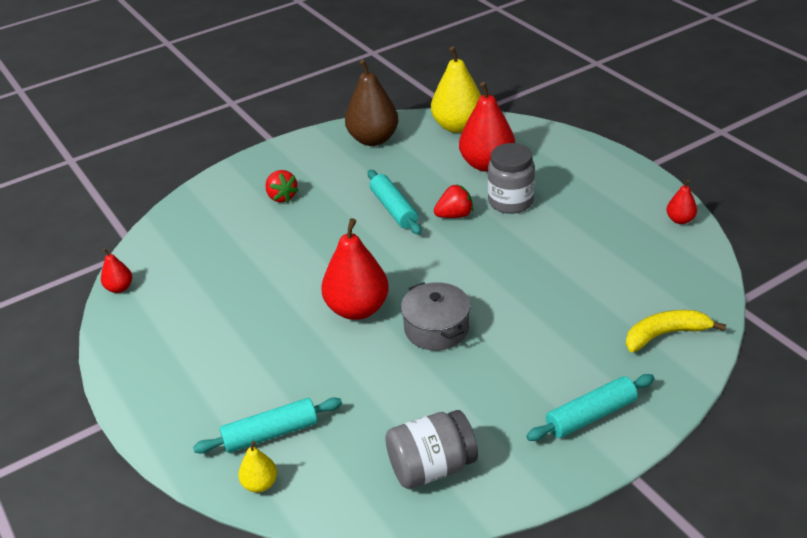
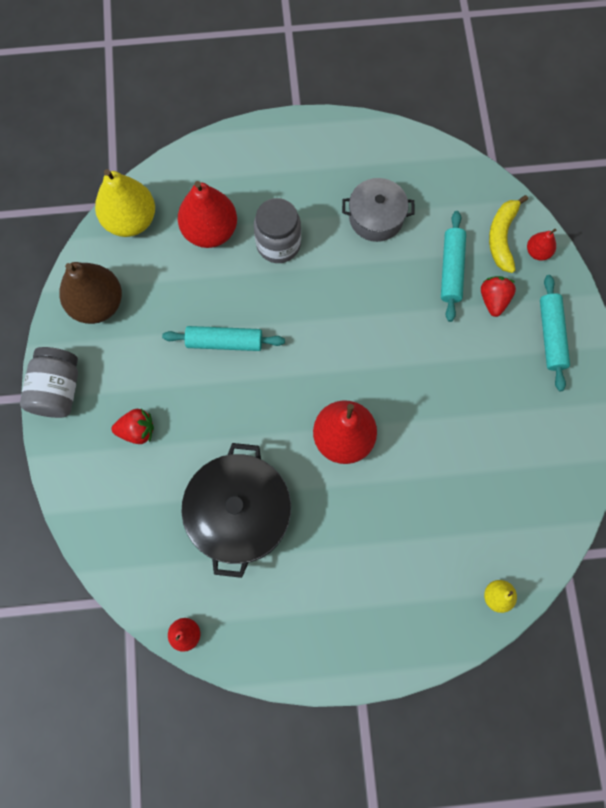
camera: 65 degrees left, 35 degrees up
(244, 276) = (240, 513): none -> black pot
(270, 434) = (450, 568): turquoise rolling pin -> turquoise rolling pin (451, 269)
(431, 467) = (543, 467): grey jar -> grey jar (57, 390)
(436, 328) = (403, 389): grey pot -> grey pot (376, 217)
(454, 215) = (267, 298): red strawberry -> red strawberry (493, 300)
(680, 220) = (384, 139): red pear -> red pear (537, 252)

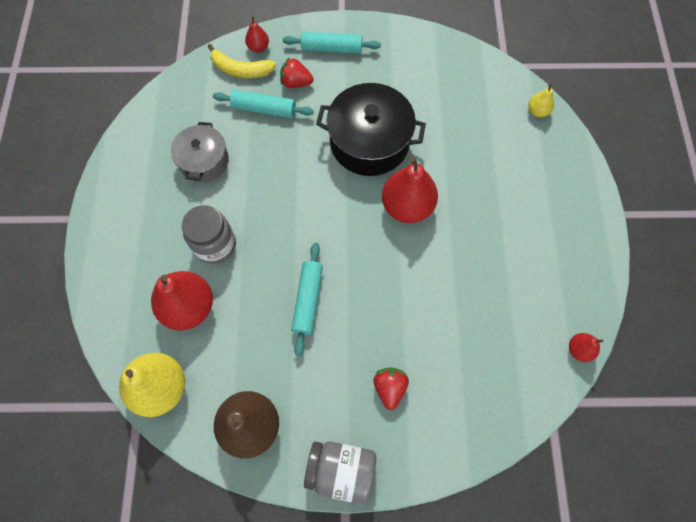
camera: 85 degrees left, 5 degrees down
(240, 513) = (472, 296): black pot -> black pot (369, 142)

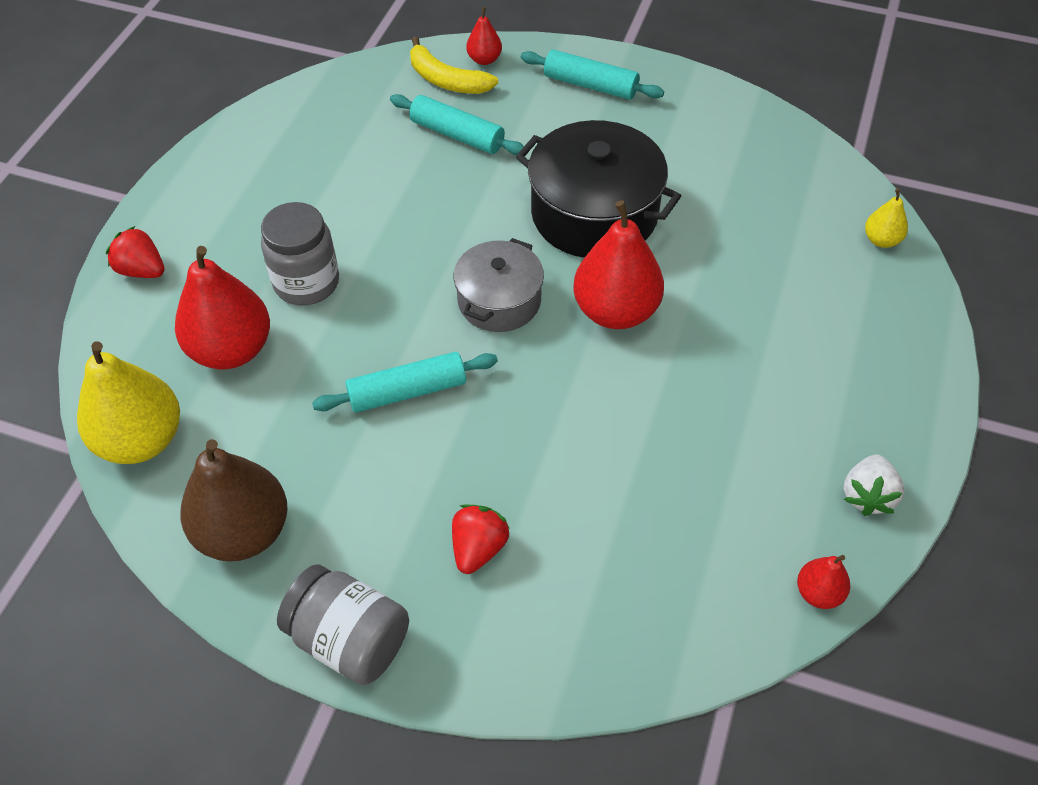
camera: 20 degrees right, 15 degrees down
(204, 161) = (342, 176): grey pot -> grey pot (499, 301)
(296, 83) = (518, 114): red strawberry -> red strawberry (142, 270)
(308, 300) = (407, 391): turquoise rolling pin -> turquoise rolling pin turned 45 degrees clockwise
(584, 281) = (867, 496): none -> white strawberry

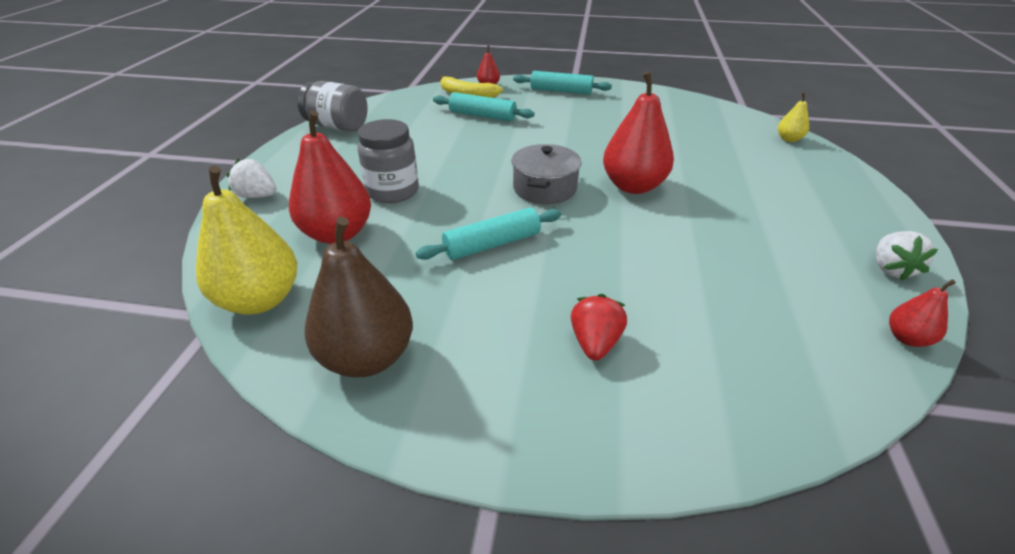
camera: 10 degrees left, 15 degrees down
(142, 270) = (257, 196): red strawberry -> white strawberry
(349, 640) = (496, 437): grey jar -> grey jar (337, 126)
(594, 214) = (592, 142): black pot -> none

